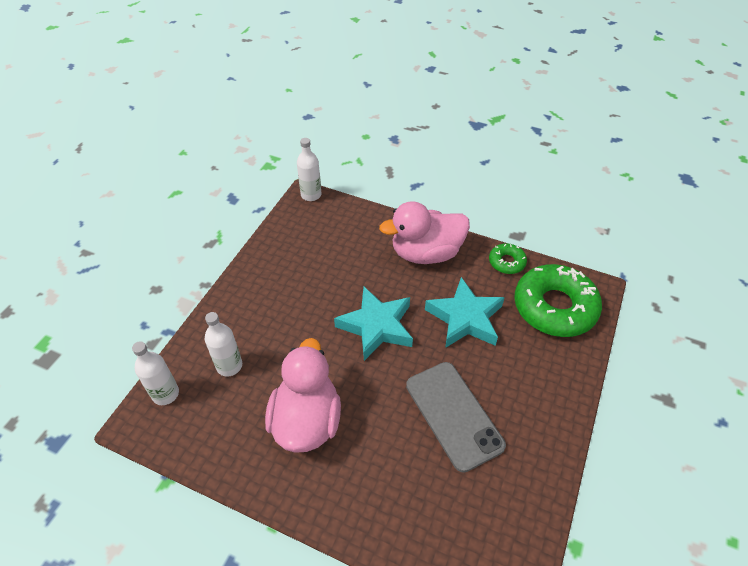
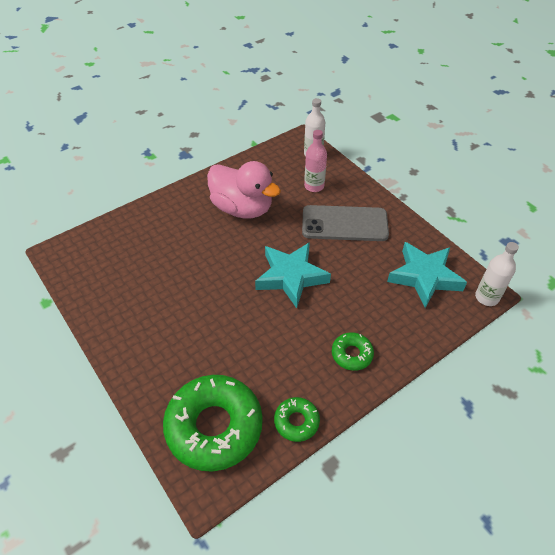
camera: 120 degrees right, 0 degrees up
(229, 366) = (314, 186): white bottle -> pink bottle
(426, 253) = (352, 354): pink duck -> green donut
(453, 415) = (180, 285): grey phone -> grey phone (344, 224)
(465, 318) = (256, 342): turquoise star -> turquoise star (424, 277)

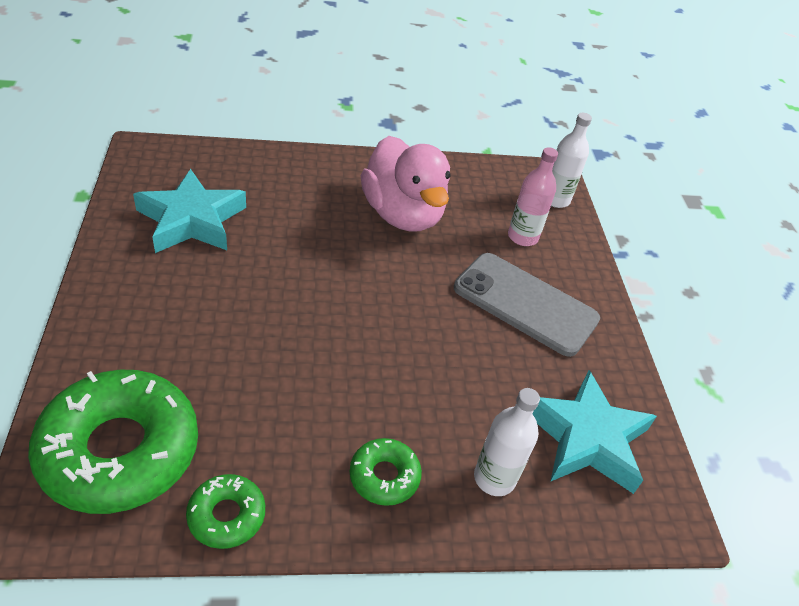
camera: 25 degrees right, 5 degrees down
(291, 277) = (391, 328): turquoise star -> turquoise star (192, 220)
(486, 297) = (666, 526): white bottle -> white bottle (494, 478)

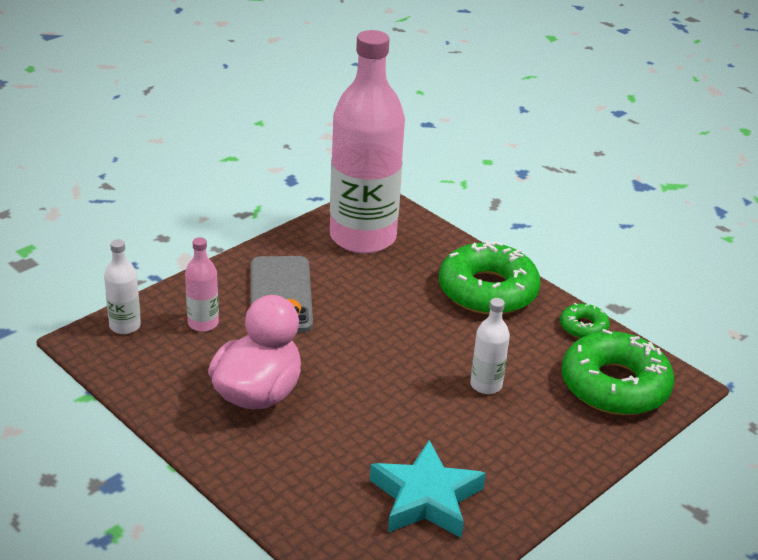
camera: 125 degrees left, 10 degrees down
(384, 476) = (487, 290): green donut -> green donut, size x2.12
(494, 478) = (434, 257): white bottle -> white bottle (486, 385)
(587, 438) = (363, 237): turquoise star -> pink bottle

